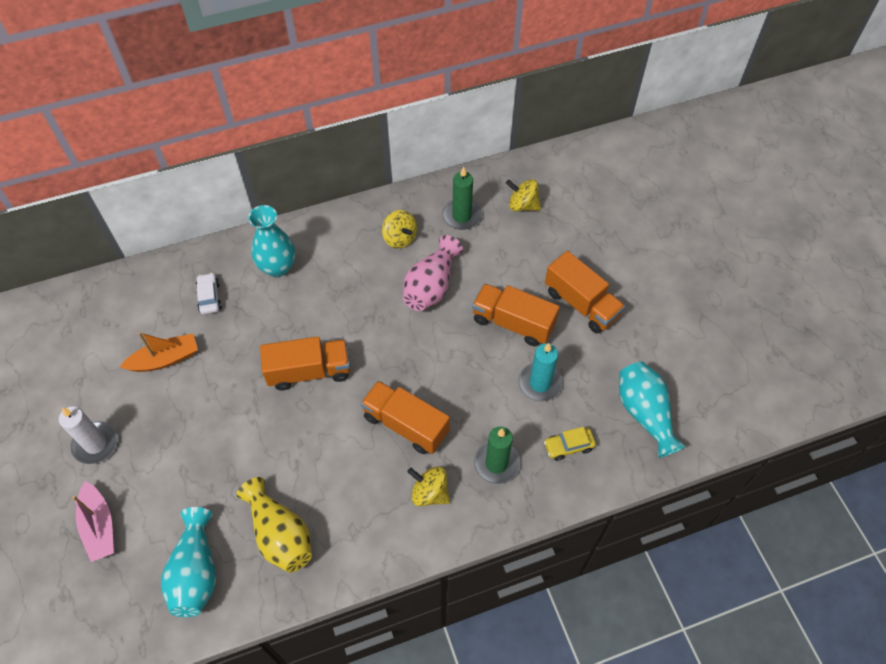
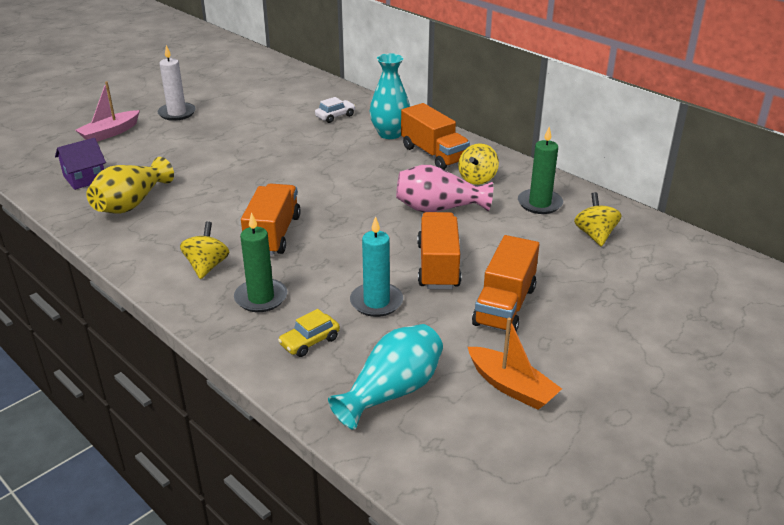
camera: 65 degrees right, 25 degrees down
(165, 359) = (265, 116): orange boat -> orange boat (511, 387)
(196, 572) = (85, 178): turquoise vase -> purple house
(309, 371) = (297, 174): orange truck -> orange truck (433, 154)
(568, 446) = (310, 342): yellow car -> yellow car turned 90 degrees counterclockwise

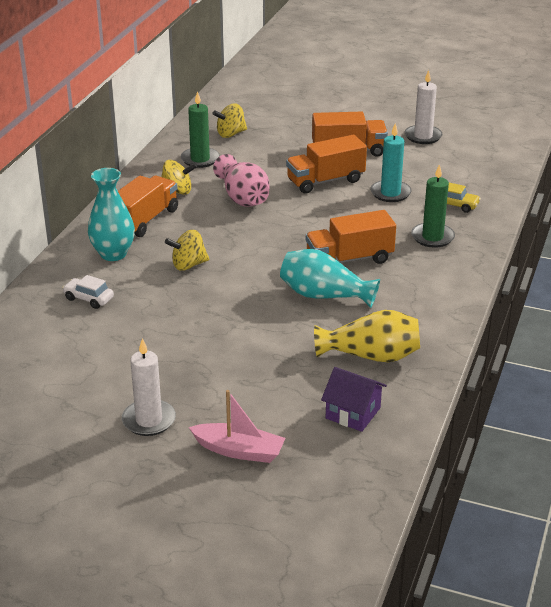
camera: 115 degrees left, 0 degrees up
(207, 266) = (421, 274): yellow spinning top -> yellow spinning top (188, 265)
(392, 391) = (467, 168): turquoise vase -> turquoise vase (324, 295)
(511, 387) = (423, 136): orange boat -> white candle

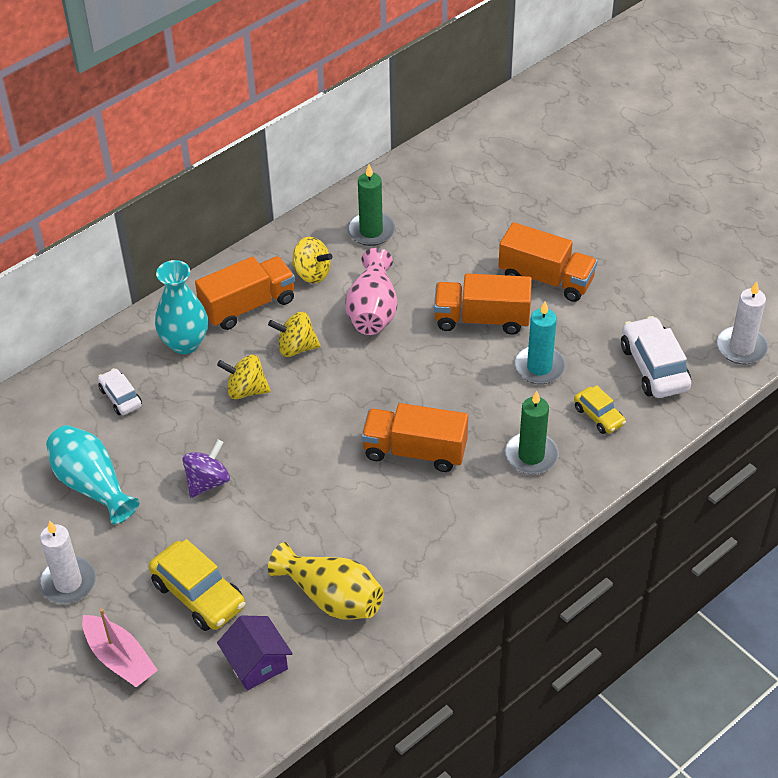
camera: 30 degrees right, 15 degrees up
(208, 324) = (208, 481): none -> purple spinning top
(230, 134) = (434, 201): yellow spinning top -> yellow spinning top (296, 347)
(266, 390) = (199, 594): none -> yellow car
(324, 295) = (349, 493): turquoise vase -> turquoise vase (92, 485)
(423, 136) = (653, 287): white candle -> white candle (741, 347)
(465, 172) = (654, 367): none -> white car

